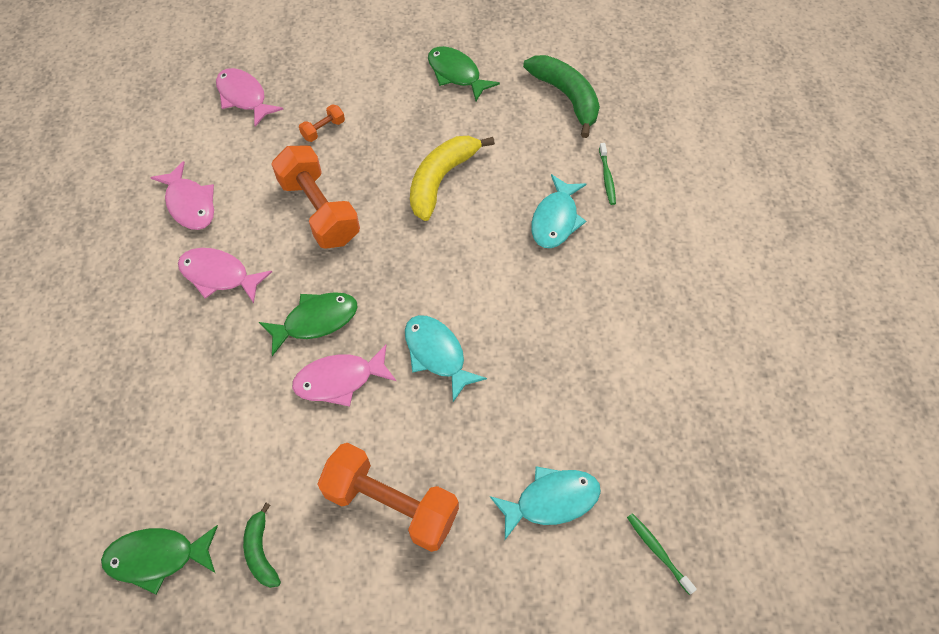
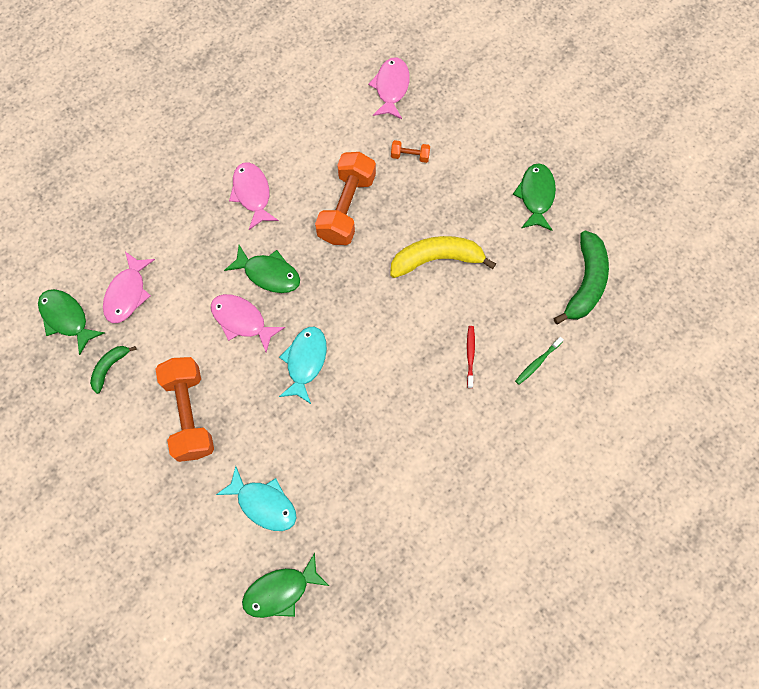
camera: 50 degrees right, 10 degrees up
(190, 204) = (285, 133): pink fish -> pink fish (127, 293)
(555, 219) = (470, 355): turquoise fish -> red toothbrush
(658, 551) = (281, 591): green toothbrush -> green fish

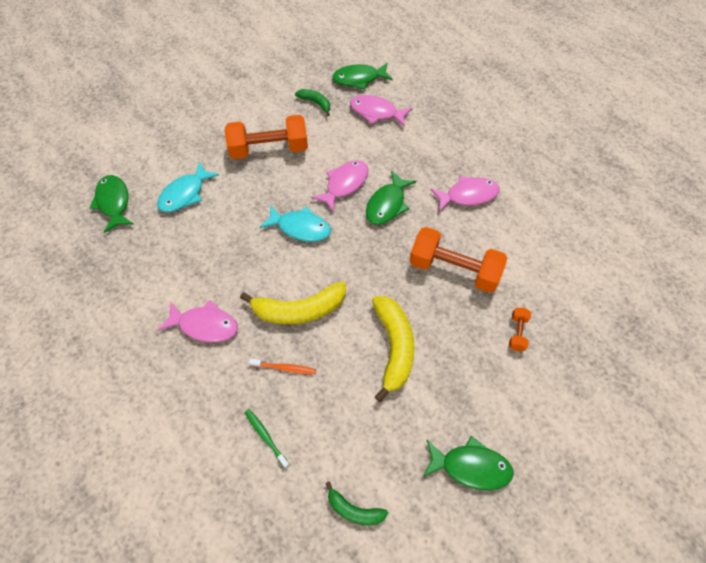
camera: 95 degrees right, 10 degrees down
(66, 318) = (359, 79): green fish -> green fish turned 150 degrees counterclockwise
(391, 88) = (603, 321): pink fish -> pink fish (205, 325)
(406, 350) = (299, 310): none -> yellow banana
(470, 355) = (284, 368): red toothbrush -> orange toothbrush
(585, 283) = (354, 510): green banana -> green banana, size x0.54

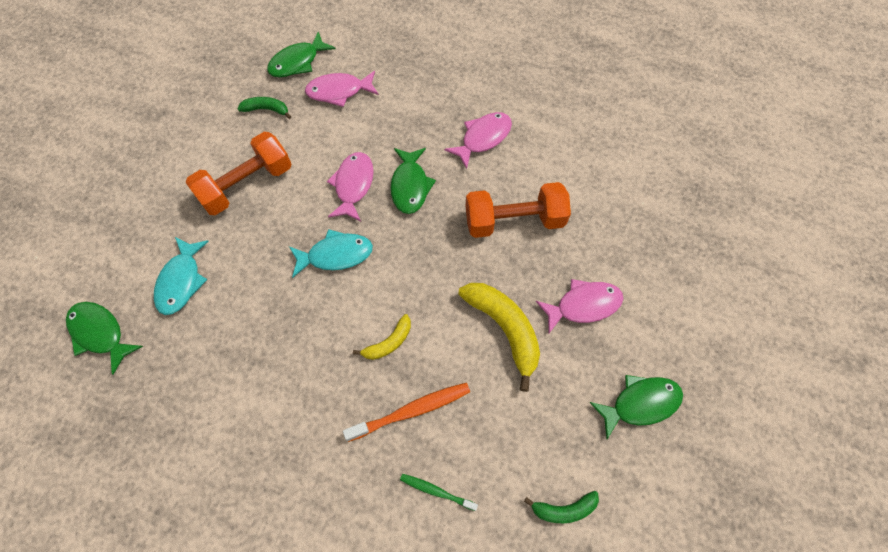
camera: 30 degrees left, 5 degrees up
(205, 325) = (299, 413): pink fish -> pink fish (583, 305)
(284, 368) = (411, 411): orange toothbrush -> orange toothbrush, size x1.70
(299, 310) = (389, 342): yellow banana -> yellow banana, size x0.54
(517, 332) = (606, 253): orange dumbbell -> none

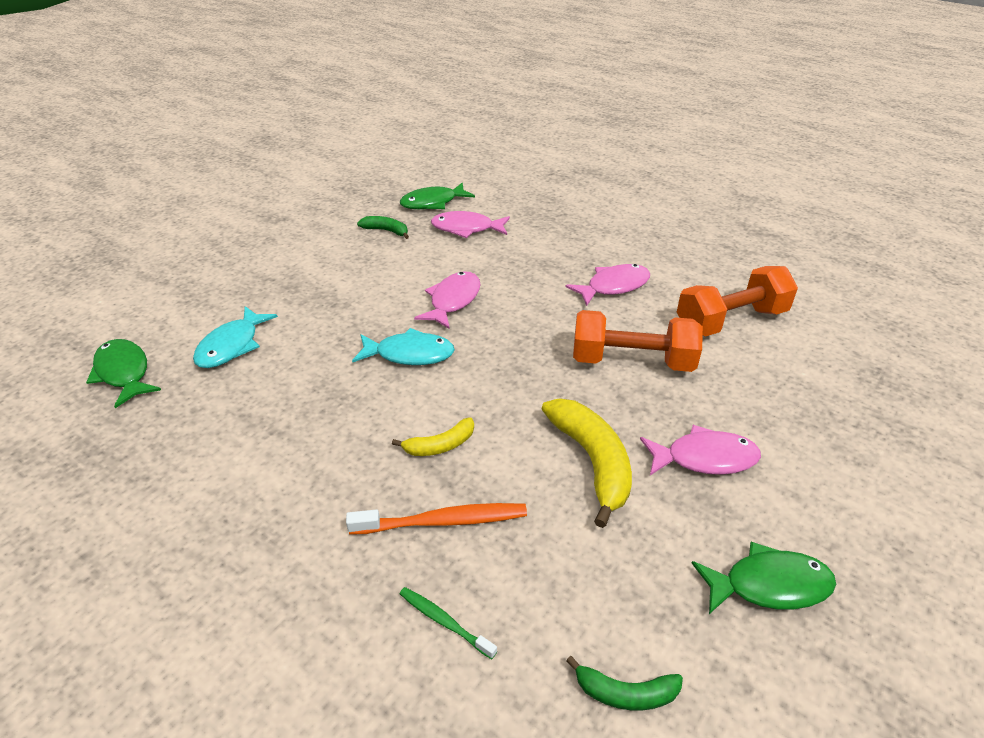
camera: 15 degrees right, 25 degrees down
(247, 185) = (339, 282): orange dumbbell -> orange dumbbell (731, 320)
(410, 186) = (516, 311): green fish -> none

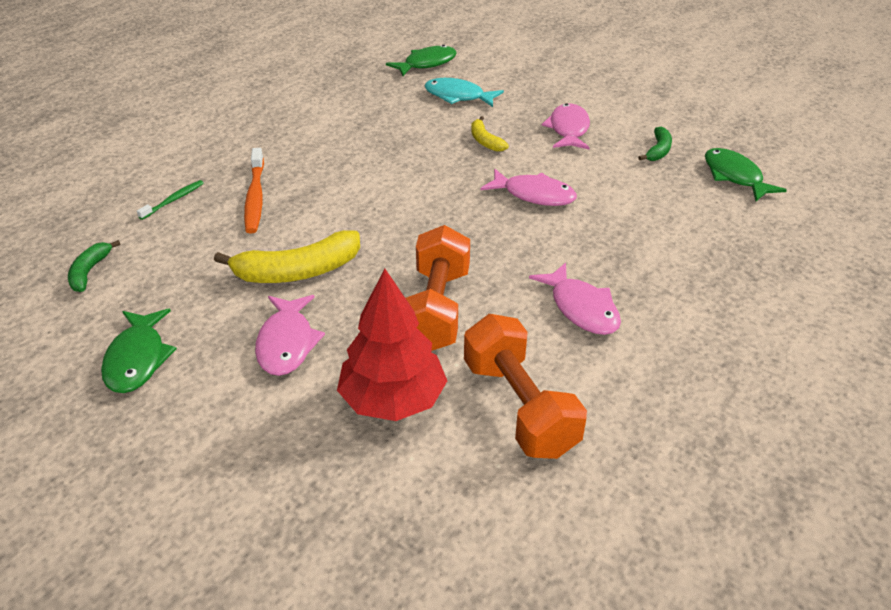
camera: 90 degrees right, 0 degrees up
(409, 354) = (448, 174): turquoise fish -> none
(440, 445) = (332, 194): yellow banana -> yellow banana (485, 141)
(466, 229) = (682, 201): pink fish -> pink fish (568, 129)
(749, 384) = (393, 400): none -> red tree

